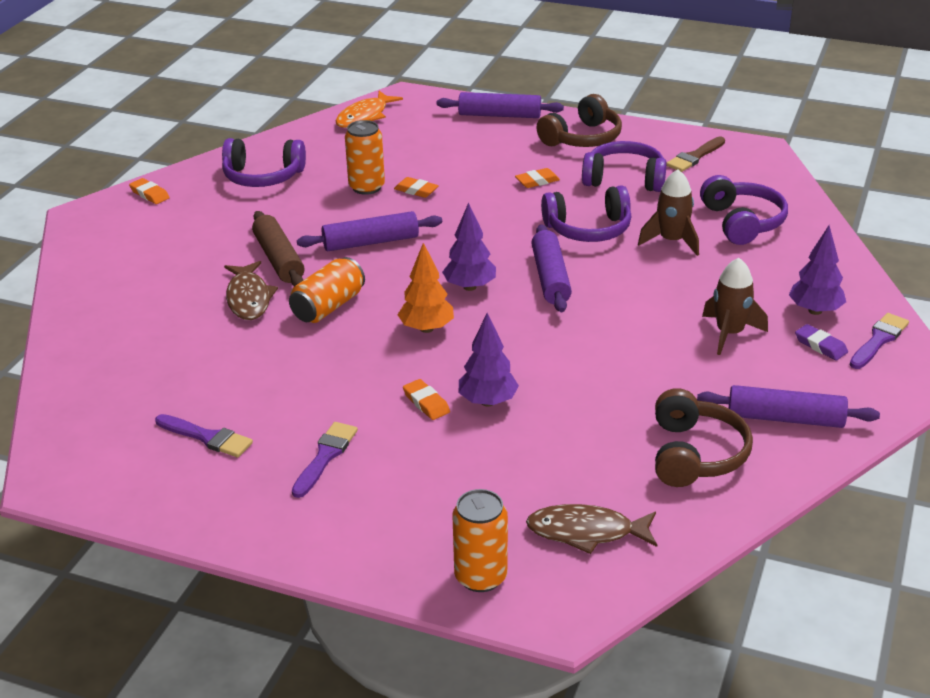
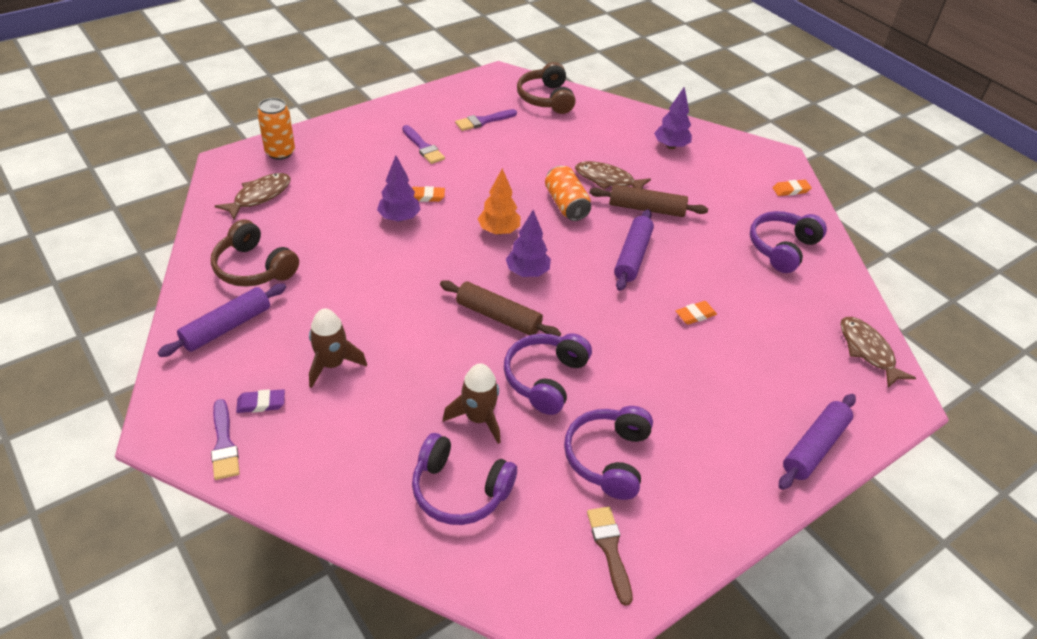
camera: 120 degrees right, 10 degrees up
(364, 116) = (868, 351): orange fish -> brown fish
(366, 187) = (722, 291): orange can -> none
(537, 181) = (654, 395): orange eraser -> none
(550, 278) = (498, 316): purple rolling pin -> brown rolling pin
(582, 138) = (718, 481): brown headphones -> brown headphones (546, 98)
(624, 179) = (608, 458): purple headphones -> purple headphones turned 150 degrees clockwise
(815, 311) = (298, 435): purple tree -> purple tree (671, 146)

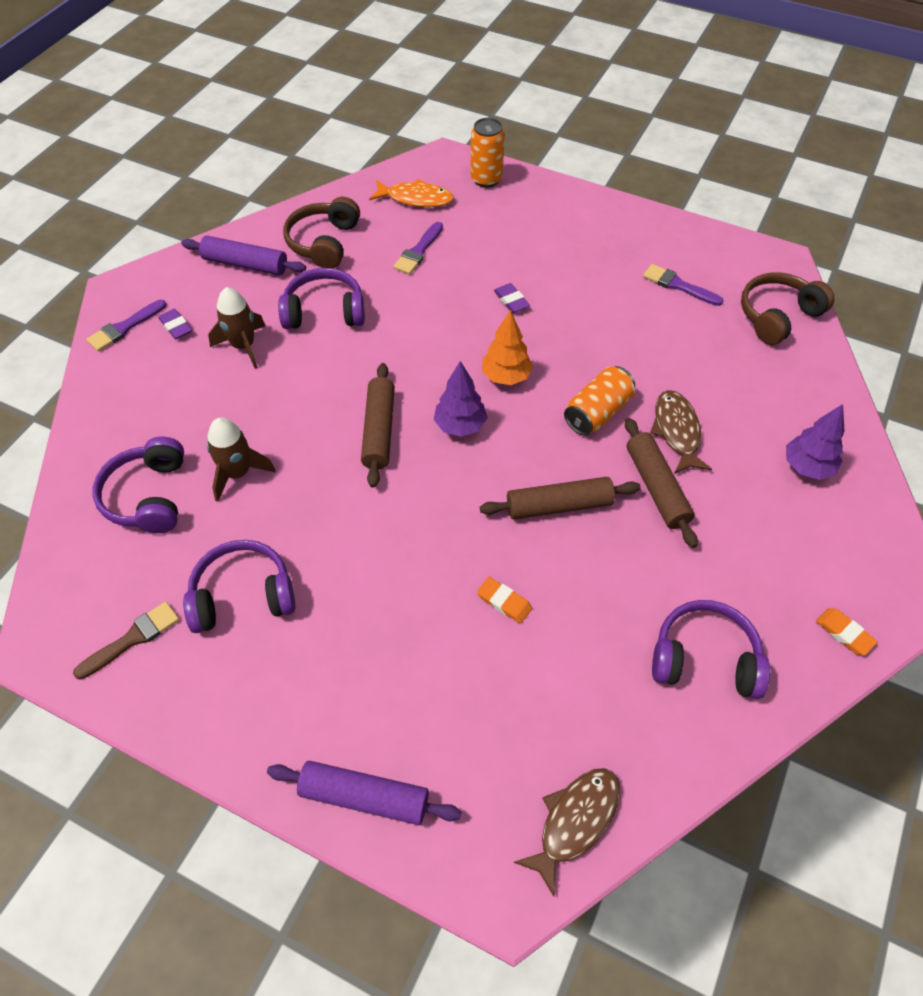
camera: 65 degrees right, 10 degrees up
(259, 196) = (415, 199): brown fish -> orange fish
(399, 218) = (463, 297): purple tree -> none
(423, 147) = (587, 263): purple brush -> purple brush (418, 251)
(426, 196) = (511, 300): orange eraser -> purple eraser
(545, 379) = (318, 503): purple headphones -> purple headphones (324, 312)
(632, 256) = (559, 505): purple rolling pin -> brown rolling pin

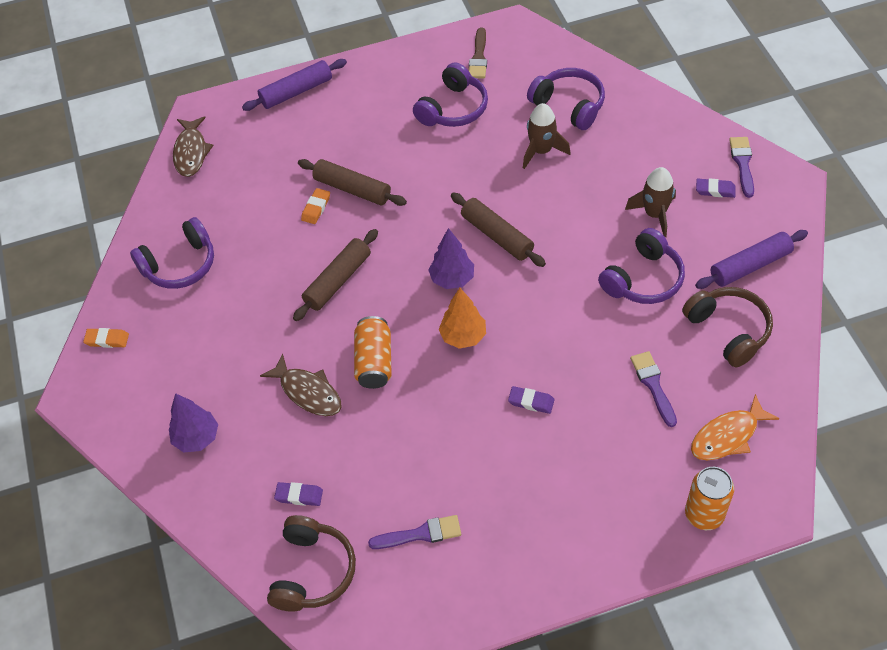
camera: 140 degrees right, 0 degrees up
(504, 602) = (316, 208): orange eraser -> orange eraser turned 60 degrees counterclockwise
(656, 487) = (288, 340): brown rolling pin -> brown rolling pin (352, 189)
(749, 366) = (299, 496): none -> purple eraser

